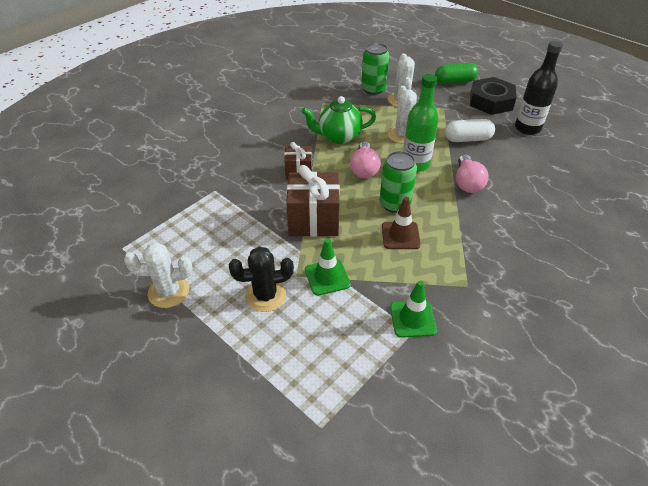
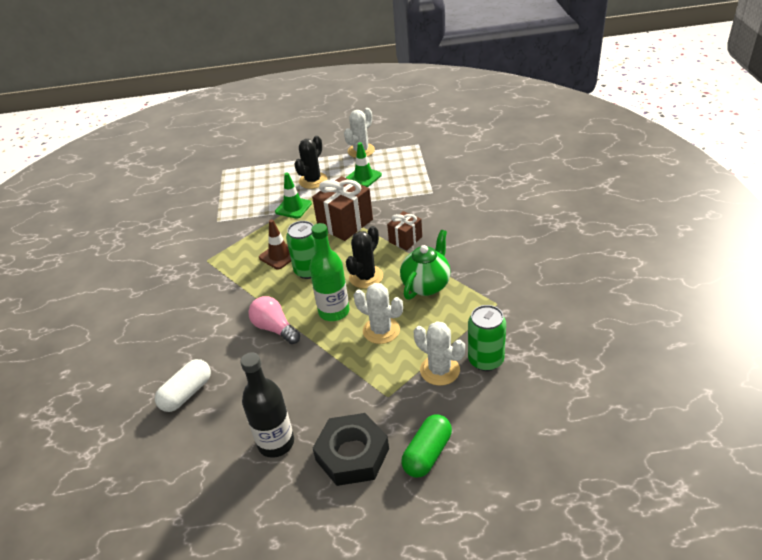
camera: 135 degrees right, 5 degrees down
(364, 169) = (366, 277): pink light bulb -> black cactus
(412, 319) = (223, 225): green traffic cone -> green traffic cone (363, 177)
(467, 139) = (320, 375): white capsule -> white capsule (186, 393)

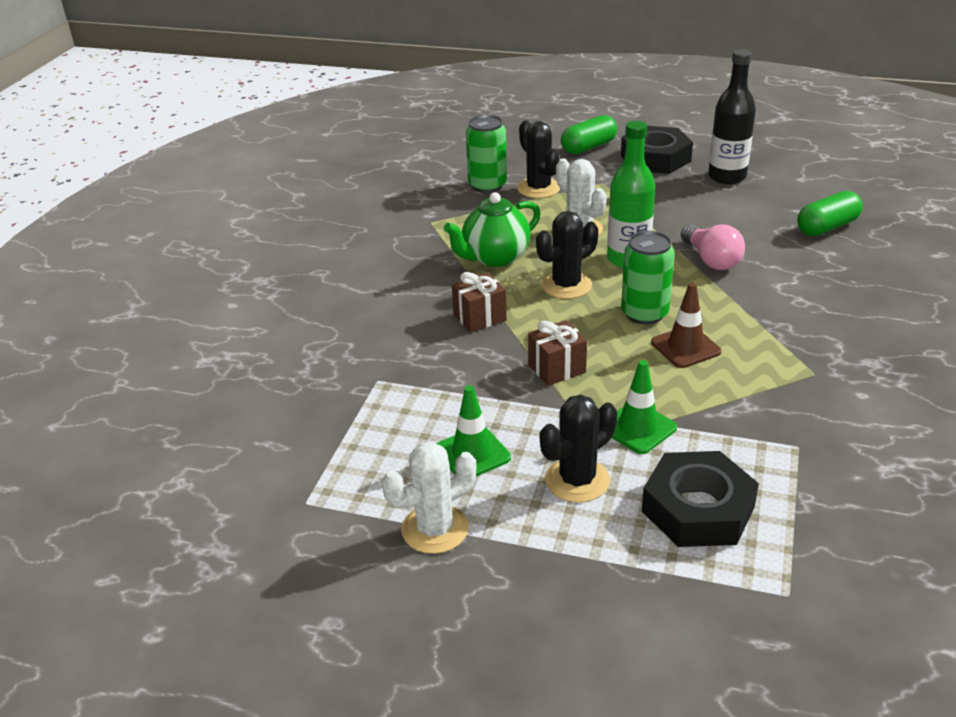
camera: 160 degrees left, 5 degrees down
(186, 393) = (827, 227): white capsule -> green capsule
(259, 185) = (697, 509): none -> black nut
(345, 223) = (557, 369): brown gift -> brown gift, size x0.58
(440, 370) = (538, 188): white cactus -> black cactus

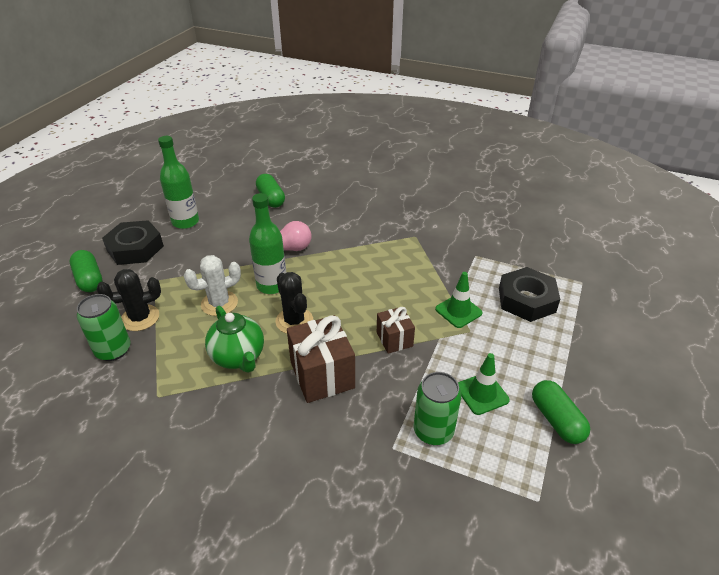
camera: 85 degrees left, 5 degrees up
(435, 529) = (556, 420): white cactus -> green capsule
(479, 317) = (322, 375): brown gift -> brown gift, size x1.71
(577, 480) = (506, 344): black cactus -> none
(644, 313) = (341, 289): green can -> green can (433, 431)
(685, 347) = (382, 278): brown traffic cone -> none
(727, 177) = (185, 222): black bottle -> green bottle

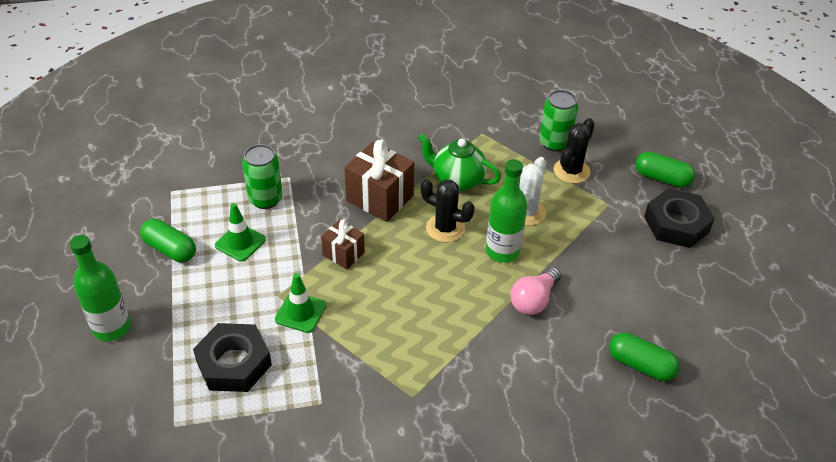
camera: 145 degrees right, 5 degrees up
(185, 222) = (680, 278): green bottle -> green bottle (111, 327)

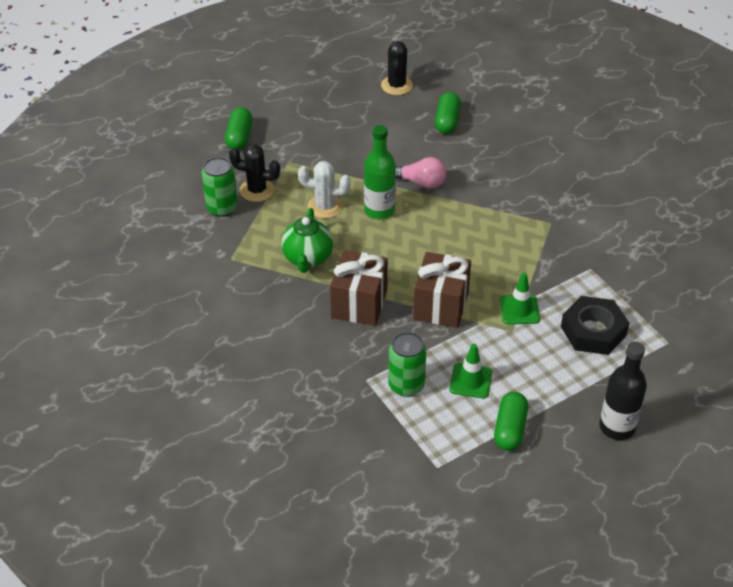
camera: 110 degrees left, 0 degrees up
(111, 327) = (617, 427): green bottle -> black bottle
(343, 254) = (441, 305): brown gift -> brown gift, size x1.71
(445, 228) = (373, 250): black cactus -> black cactus (397, 85)
(676, 224) = (292, 122): black nut -> none

